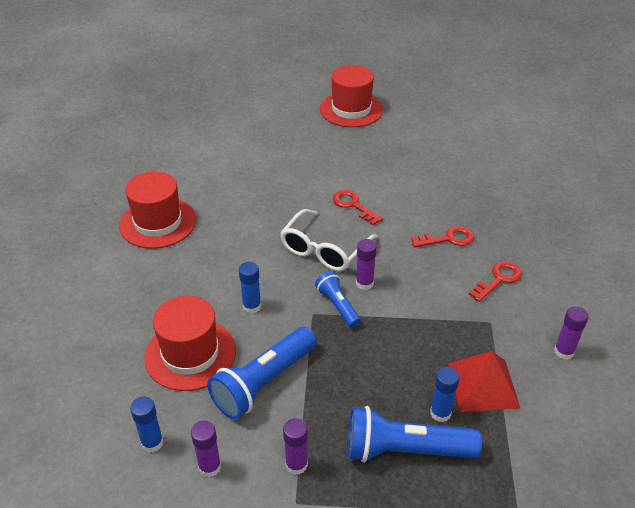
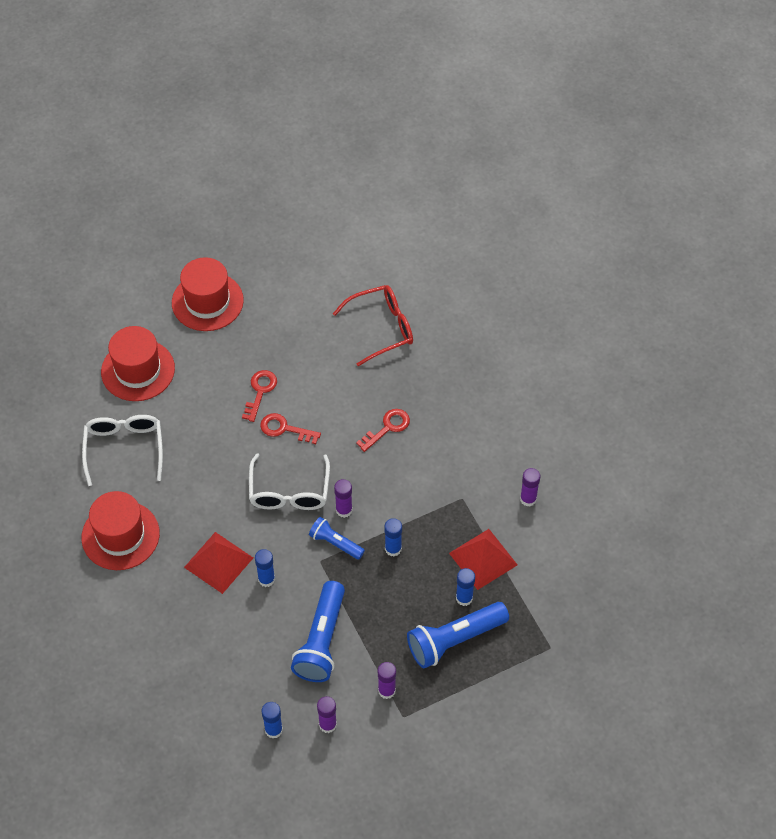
camera: 30 degrees left, 15 degrees up
(190, 354) = (248, 647): red hat -> red hat (138, 370)
(213, 169) = (124, 448): none -> white glasses
(220, 275) = (218, 562): none -> red pyramid
(391, 334) = (393, 549): none -> blue glue stick
(487, 171) = (382, 328): none -> red glasses
(498, 279) = (449, 452): red key -> red key (260, 391)

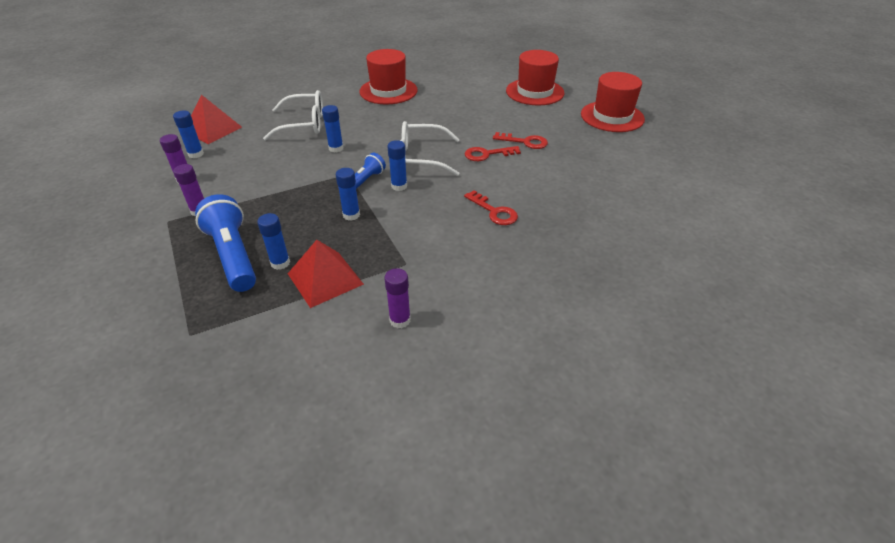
camera: 90 degrees right, 15 degrees down
(124, 448) = (463, 90): white glasses -> white glasses (304, 124)
(218, 562) = (357, 128): red pyramid -> red pyramid (212, 129)
(284, 429) = (487, 154): red key -> red key turned 120 degrees counterclockwise
(321, 641) = (267, 175): blue flashlight -> none
(344, 510) = (399, 186): purple glue stick -> blue glue stick
(382, 328) = (619, 208): red glasses -> none

